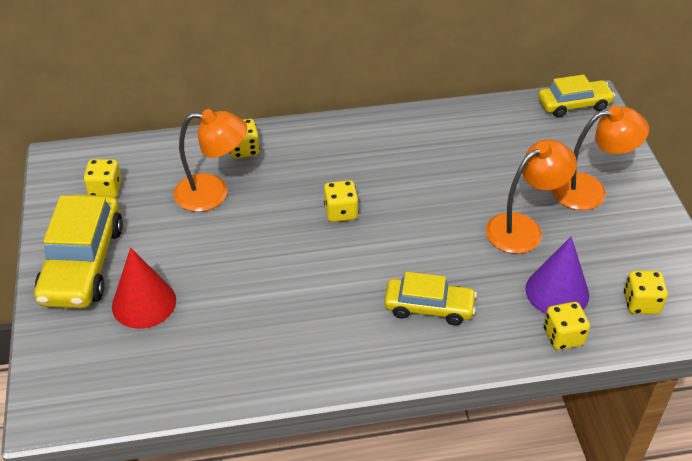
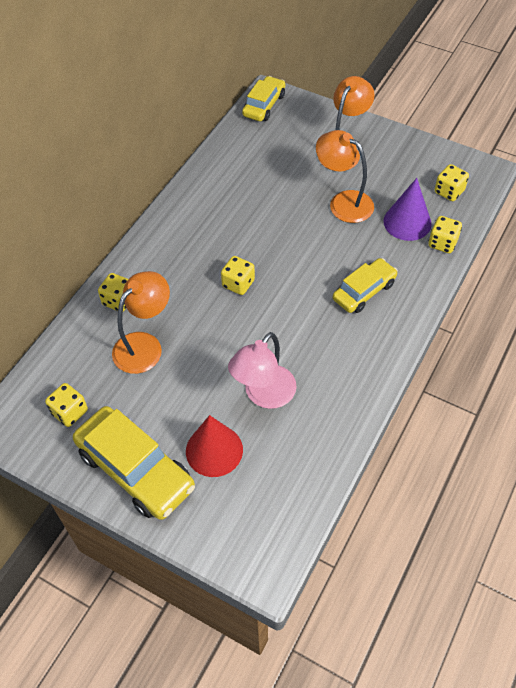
camera: 50 degrees left, 10 degrees up
(233, 303) = (264, 395): none -> pink lamp
(523, 228) = (343, 202): orange lamp -> orange lamp turned 60 degrees counterclockwise

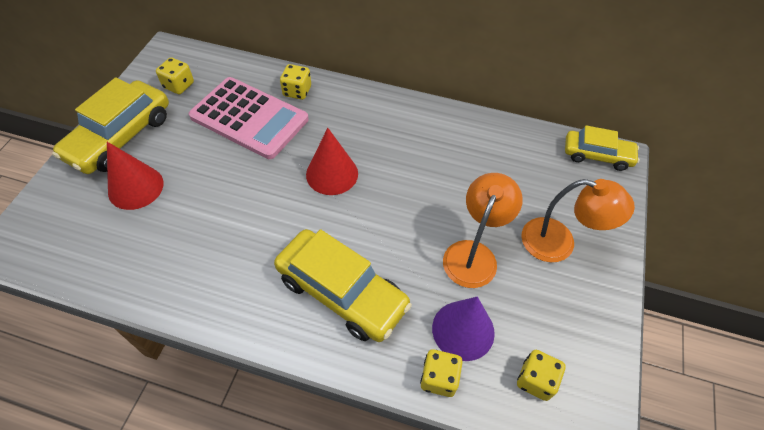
camera: 75 degrees right, 0 degrees up
(144, 345) = (249, 118): orange lamp -> pink calculator
(238, 284) = (332, 174): yellow dice -> red cone
(264, 395) = (196, 216): pink lamp -> none
(364, 291) = (342, 292): yellow car -> yellow car, size x1.63

